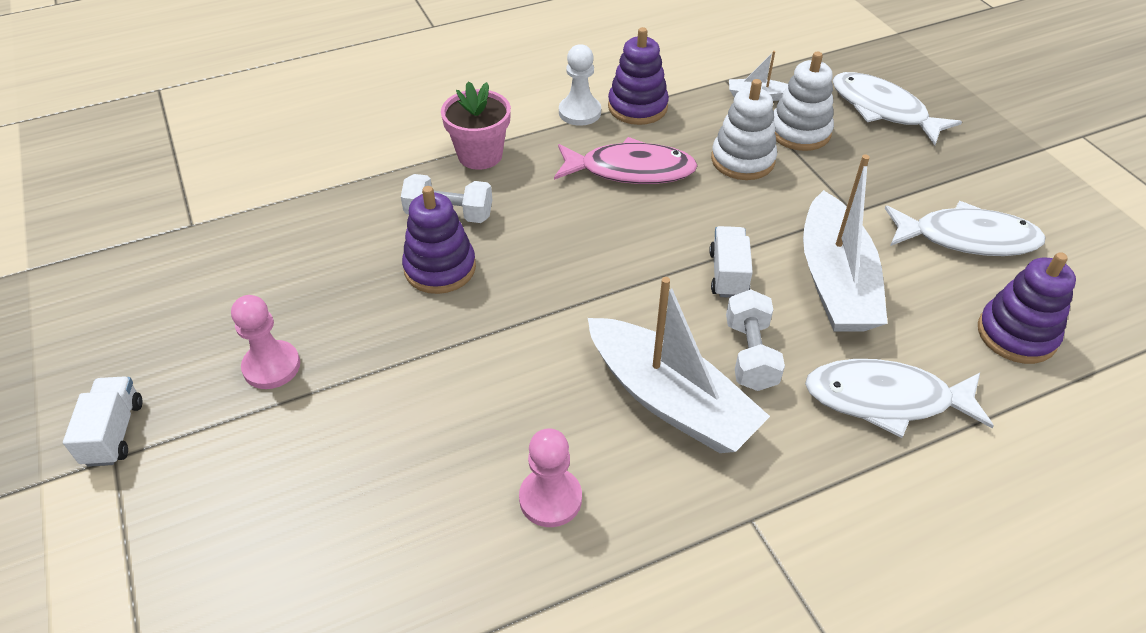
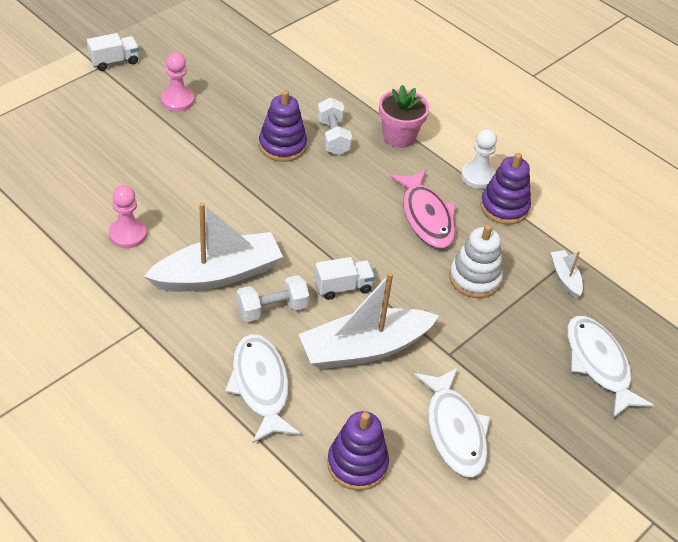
camera: 65 degrees right, 0 degrees up
(670, 400) = (218, 274): white boat -> white boat turned 135 degrees counterclockwise
(799, 132) = (532, 310): white stacking toy -> none
(883, 110) = (598, 364): white fish -> white fish turned 45 degrees counterclockwise

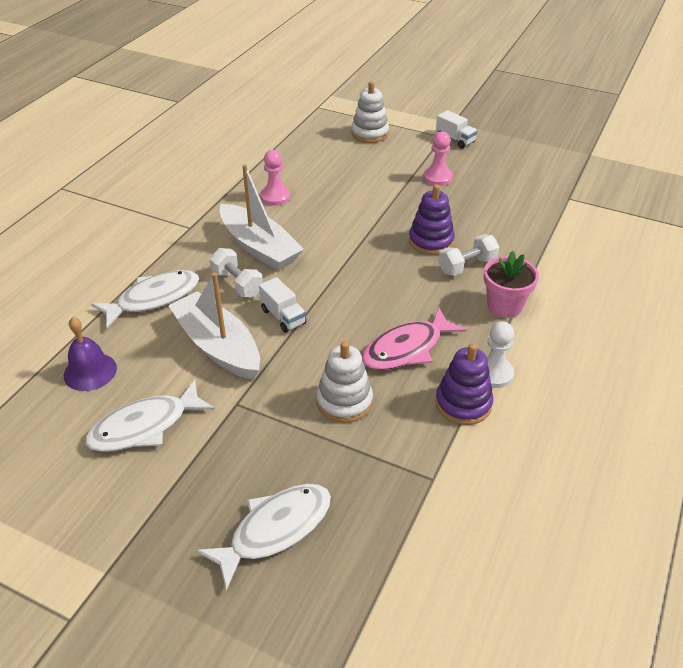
camera: 75 degrees right, 5 degrees down
(50, 117) = (370, 133): none -> white stacking toy
(357, 464) = (90, 371): purple stacking toy -> purple bell
(565, 277) = (389, 476): white boat -> none

